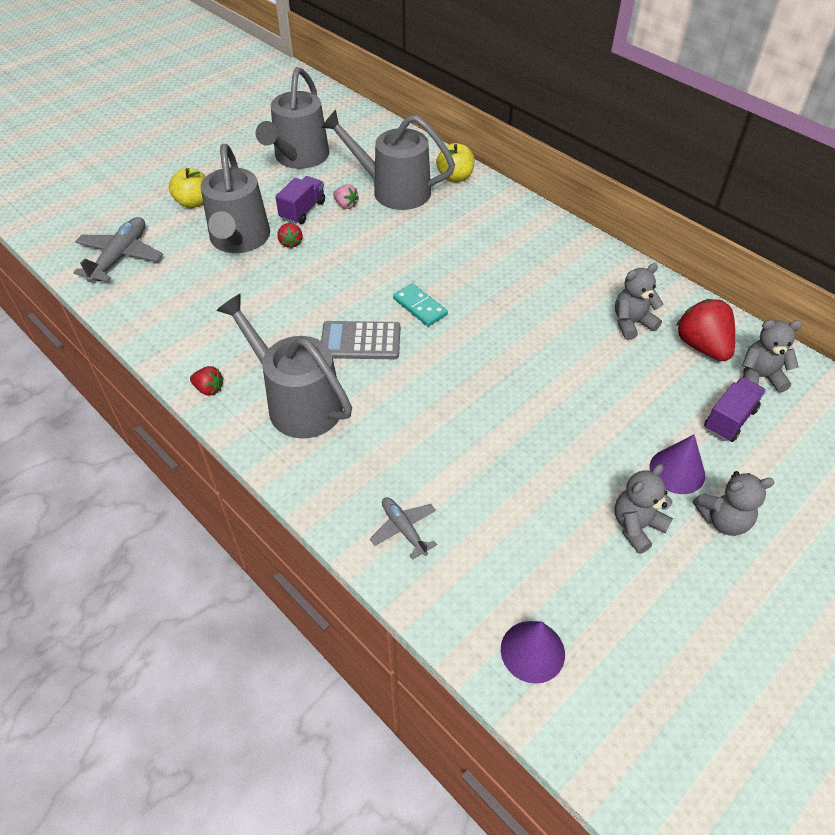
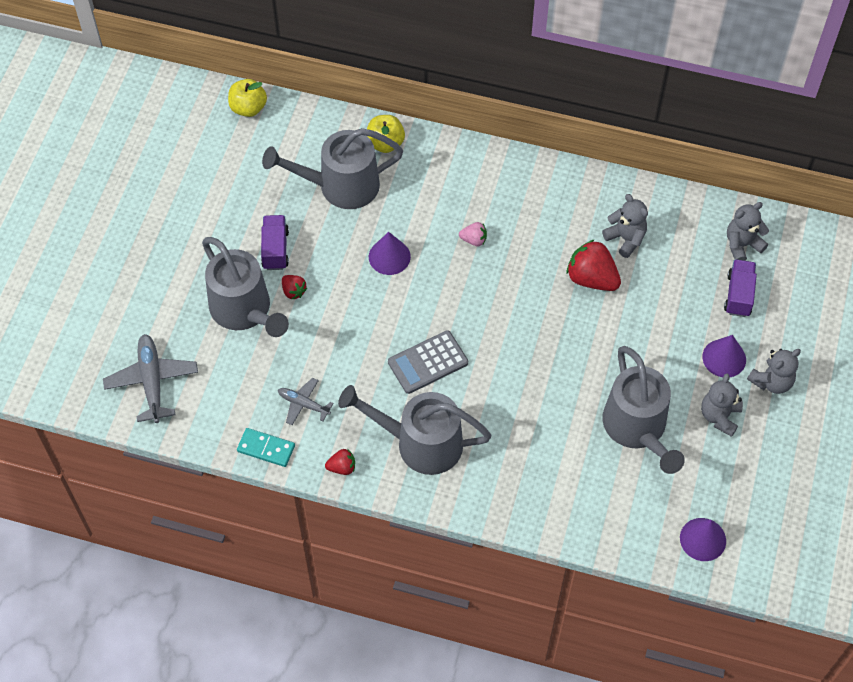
camera: 30 degrees left, 10 degrees up
(193, 202) = (166, 289): yellow apple -> yellow apple (248, 108)
(298, 158) = (222, 187): grey watering can -> grey watering can (638, 429)
(346, 205) = (310, 224): pink strawberry -> pink strawberry (474, 240)
(393, 251) = (389, 256): none -> purple cone
(403, 529) = (569, 501): grey plane -> grey plane (303, 404)
(420, 307) = (452, 305): turquoise domino -> turquoise domino (266, 448)
(631, 323) = (625, 239): grey teddy bear -> grey teddy bear turned 105 degrees clockwise
(702, 346) = (688, 236): red strawberry -> red strawberry (591, 278)

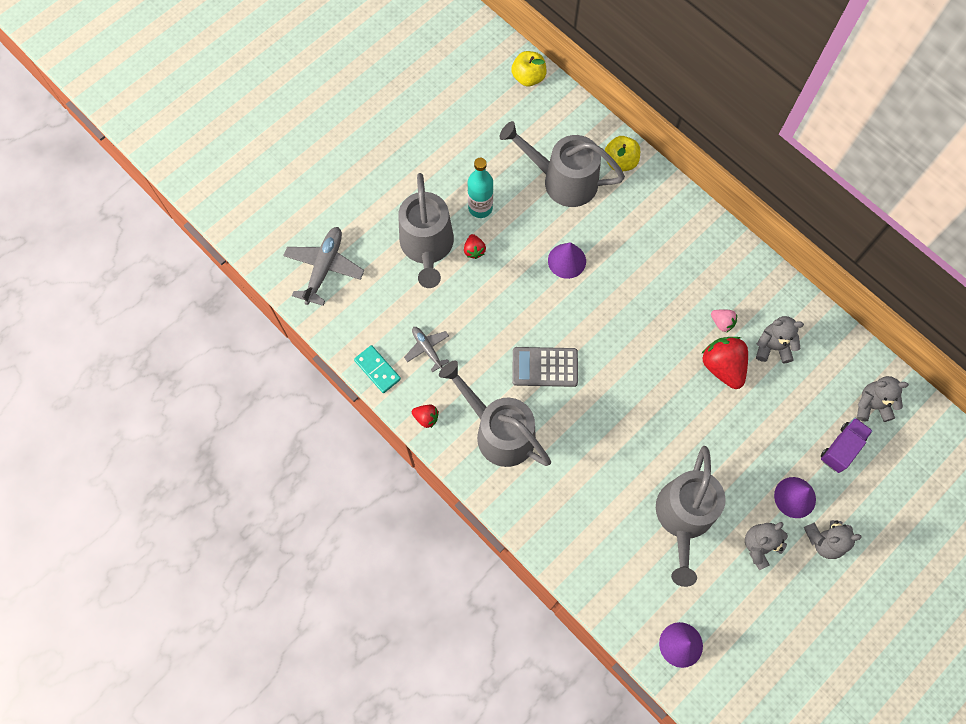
camera: 30 degrees right, 10 degrees up
(275, 249) = (480, 208): purple truck -> turquoise bottle
(474, 240) = (644, 282): pink strawberry -> pink strawberry (722, 323)
(625, 239) = (772, 347): grey teddy bear -> grey teddy bear turned 75 degrees counterclockwise

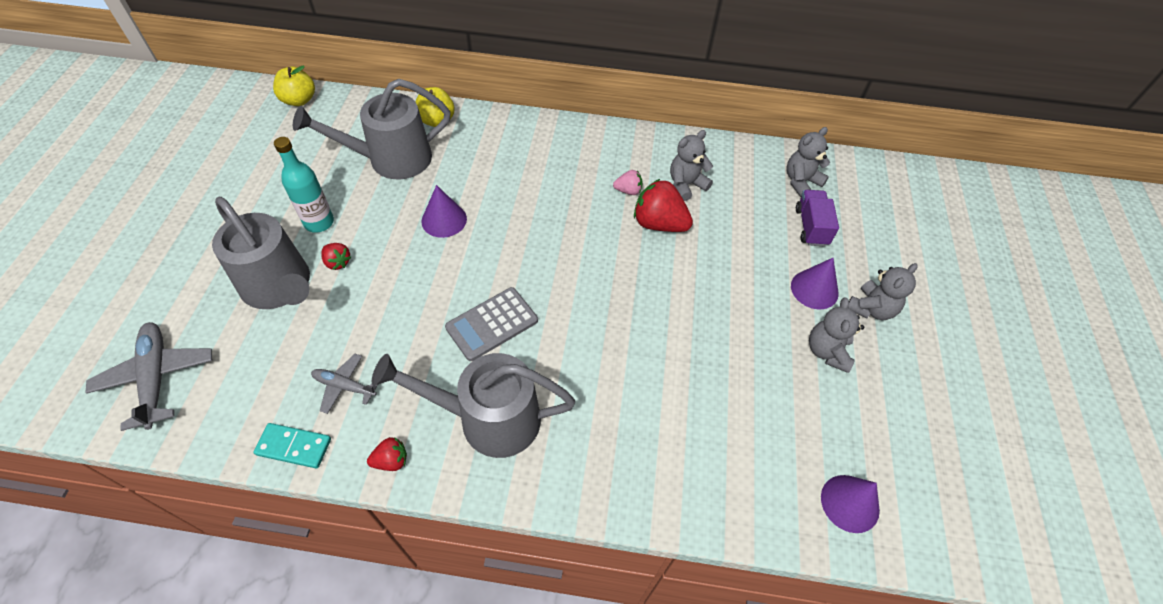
camera: 40 degrees left, 15 degrees down
(683, 518) = (741, 375): grey watering can -> none

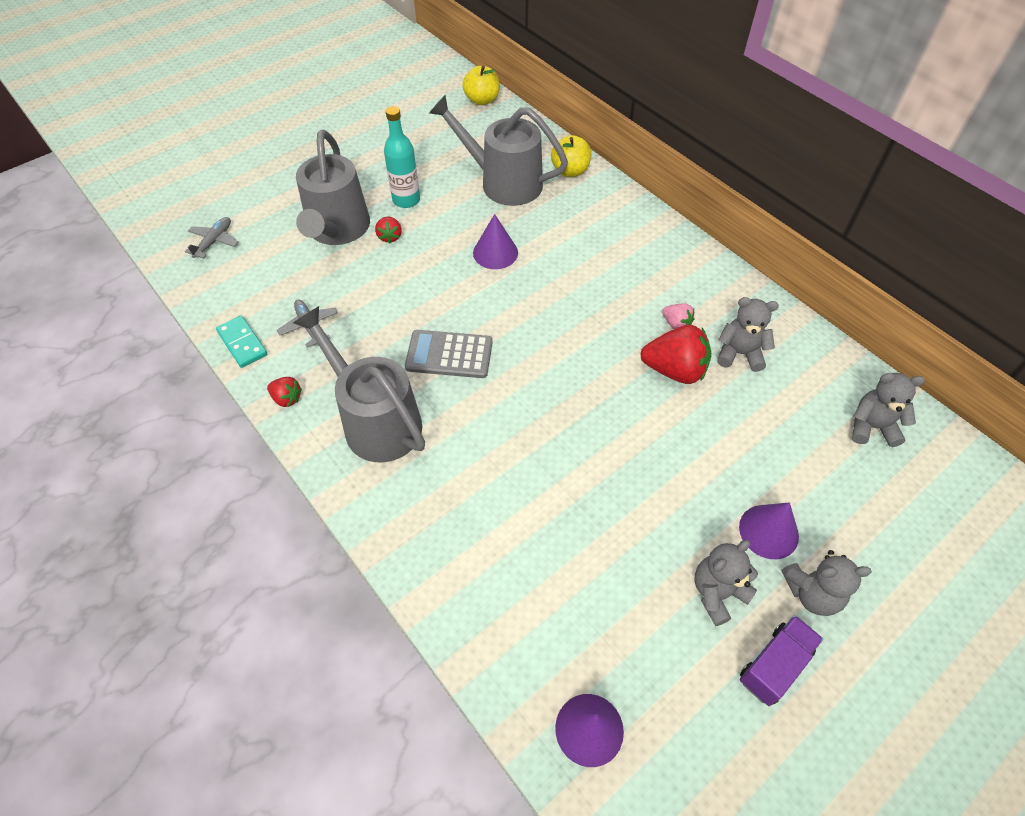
camera: 45 degrees right, 0 degrees up
(156, 377) = (214, 241): grey plane -> grey plane, size x0.59
(659, 224) = (674, 370): red strawberry -> red strawberry turned 120 degrees clockwise
(811, 227) = (833, 475): purple truck -> purple truck (774, 665)

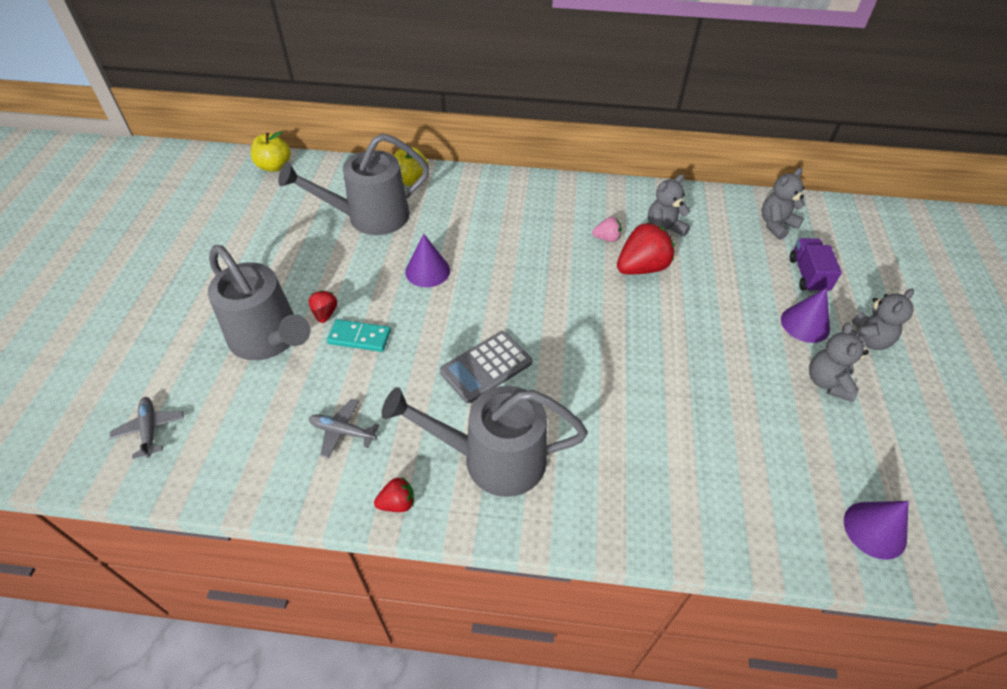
camera: 45 degrees left, 5 degrees down
(242, 343) = (296, 493): turquoise domino -> turquoise domino (359, 337)
(390, 237) = (325, 314): red strawberry -> red strawberry turned 135 degrees counterclockwise
(406, 200) = (303, 277): turquoise bottle -> none
(774, 665) = (899, 397): purple truck -> purple truck (808, 275)

